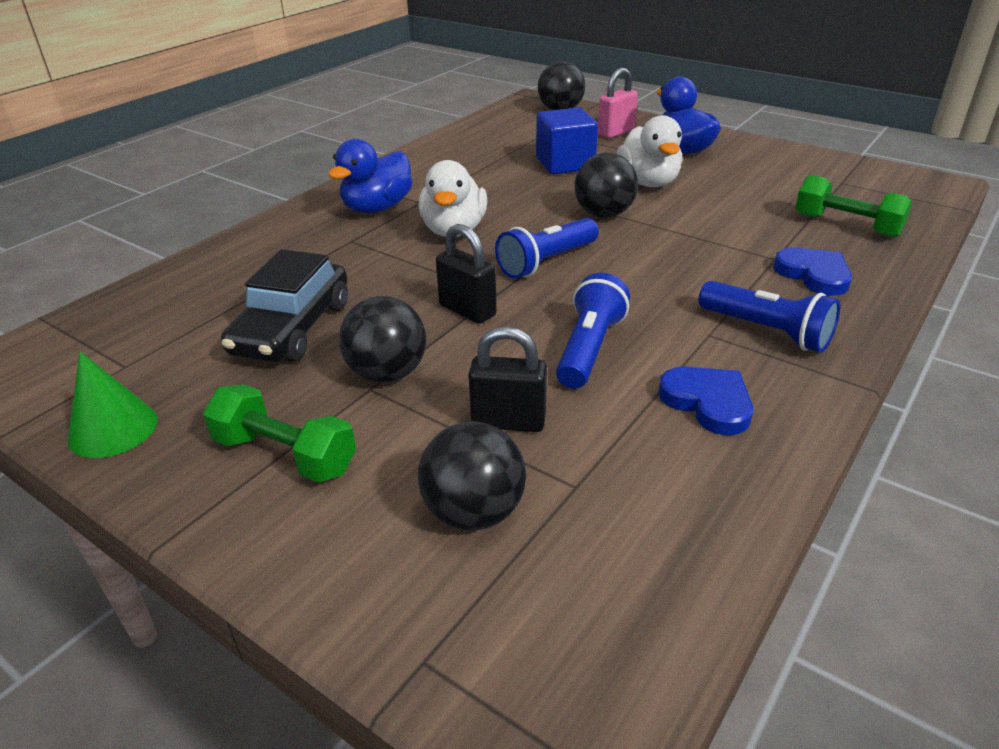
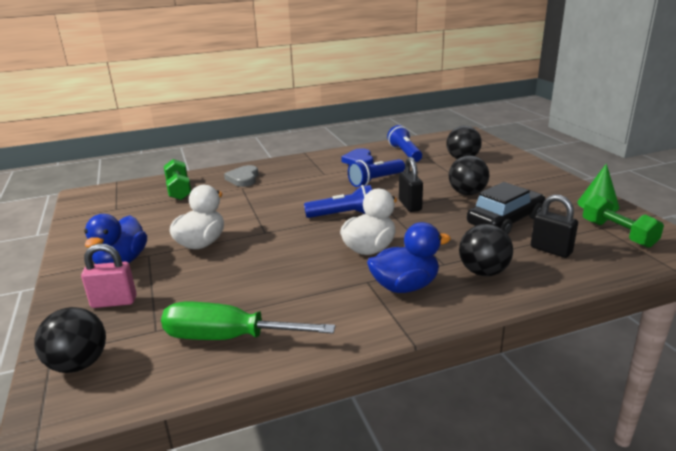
camera: 145 degrees left, 10 degrees down
(285, 455) = (521, 182): green dumbbell -> green dumbbell (618, 234)
(486, 142) = (228, 338): none -> green screwdriver
(508, 421) = (432, 171): black padlock -> black padlock (551, 250)
(565, 164) = (217, 280): blue cube -> none
(604, 214) = (269, 231): black ball -> black ball (483, 272)
(767, 331) = (303, 169): blue flashlight -> blue flashlight (405, 153)
(814, 274) = (243, 178): blue heart -> grey heart

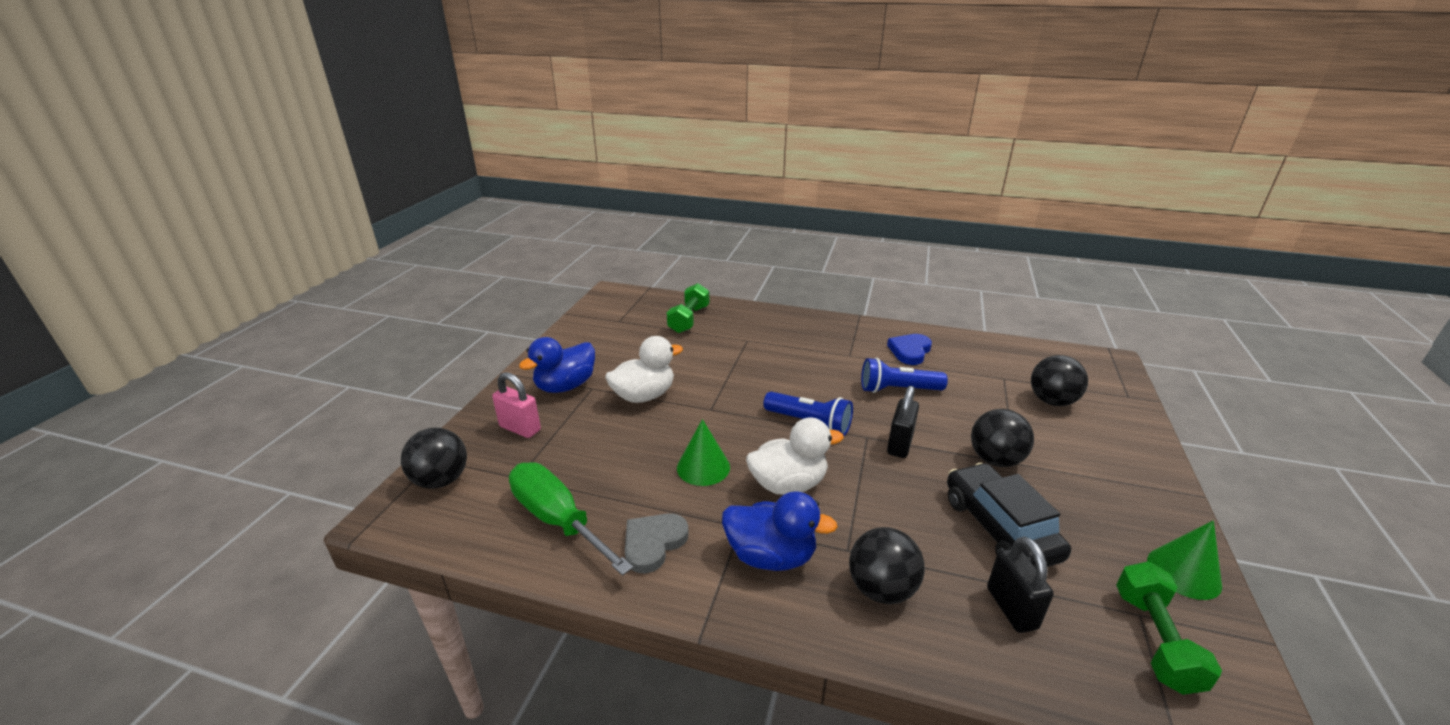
camera: 35 degrees right, 5 degrees up
(243, 178) = (760, 328): grey heart -> grey heart (653, 543)
(302, 263) = (703, 467): none -> green cone
(405, 153) = (980, 361): blue flashlight -> none
(505, 221) = (999, 528): black car -> black car turned 105 degrees counterclockwise

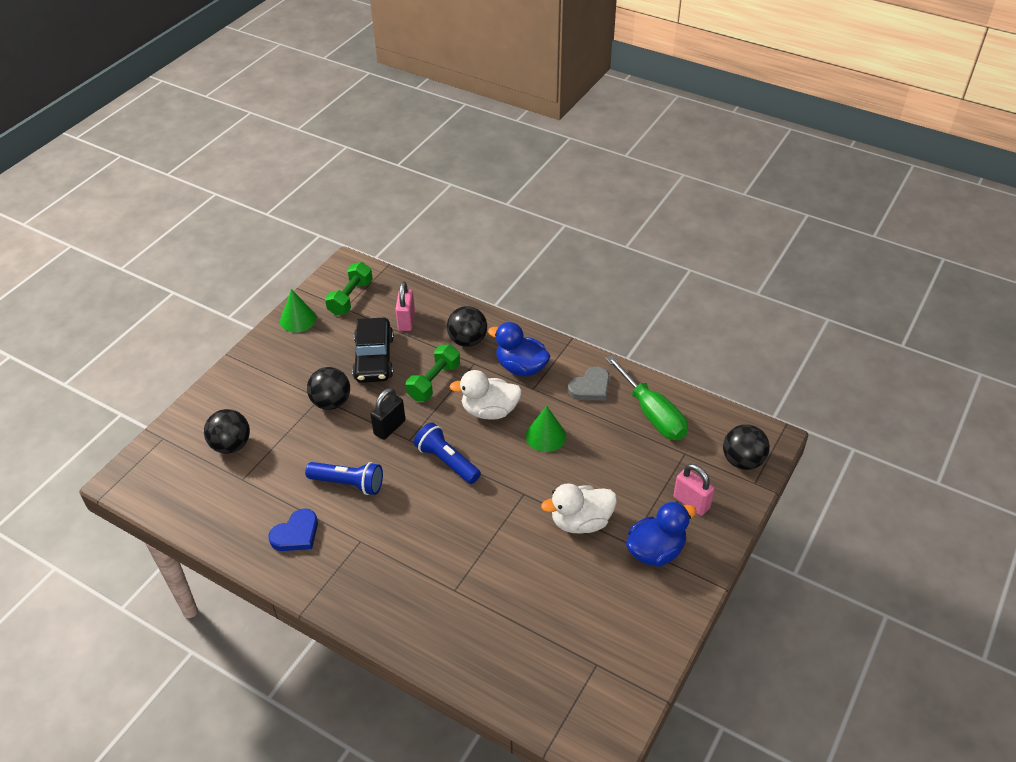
camera: 165 degrees left, 15 degrees up
(689, 319) = (509, 648): green dumbbell -> green dumbbell (434, 382)
(1011, 608) = (406, 321): black padlock -> pink padlock

